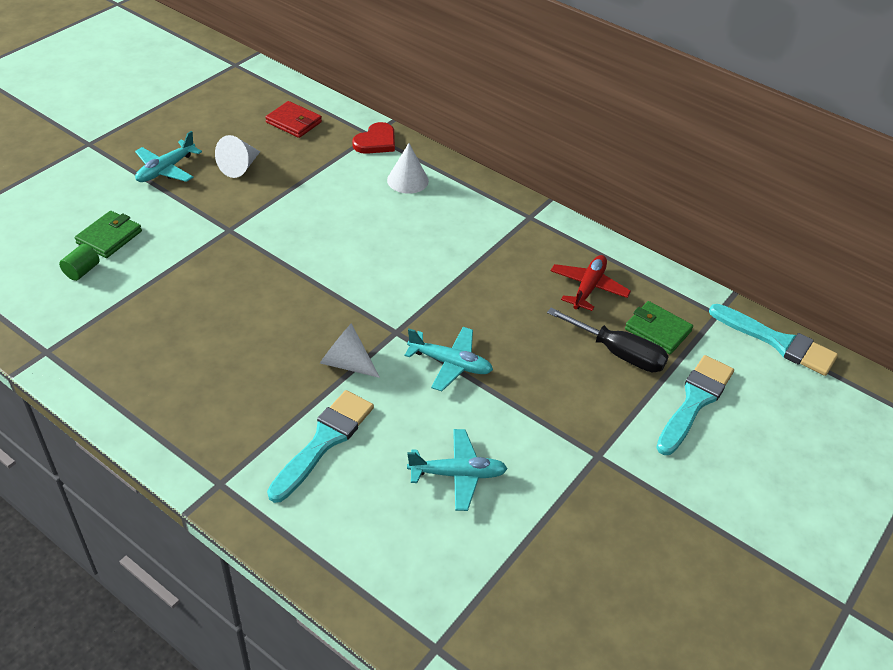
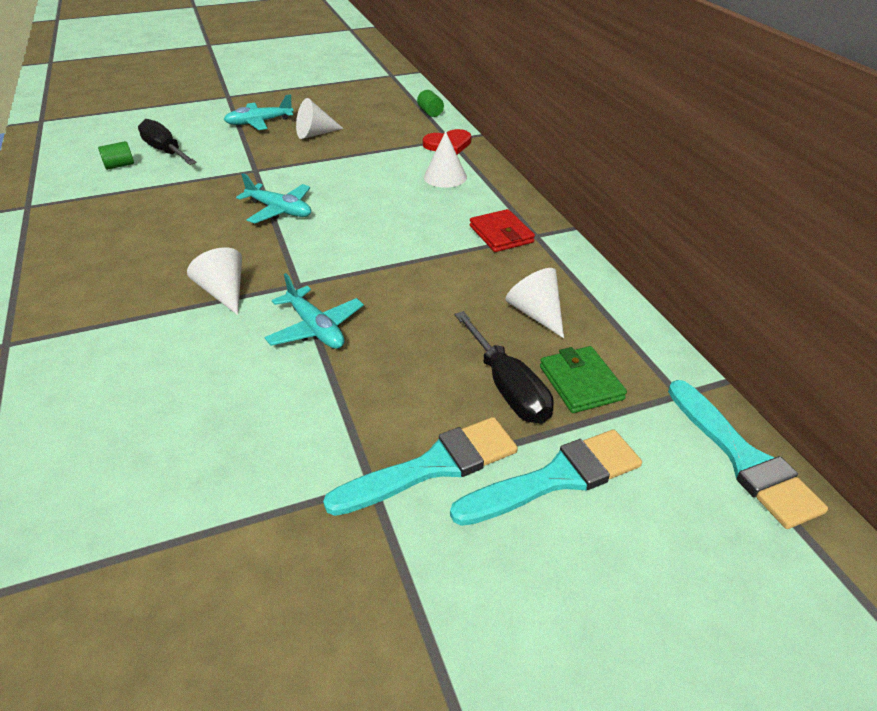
camera: 35 degrees right, 5 degrees down
(109, 237) = (165, 151): green wallet -> black screwdriver
(294, 122) = (393, 117): red wallet -> red wallet (501, 234)
(323, 106) = (430, 112): none -> green cylinder
(324, 441) = (125, 347): turquoise brush -> turquoise brush (433, 466)
(457, 474) = (203, 431): turquoise plane -> turquoise plane (279, 210)
(588, 288) = (536, 314): red plane -> white cone

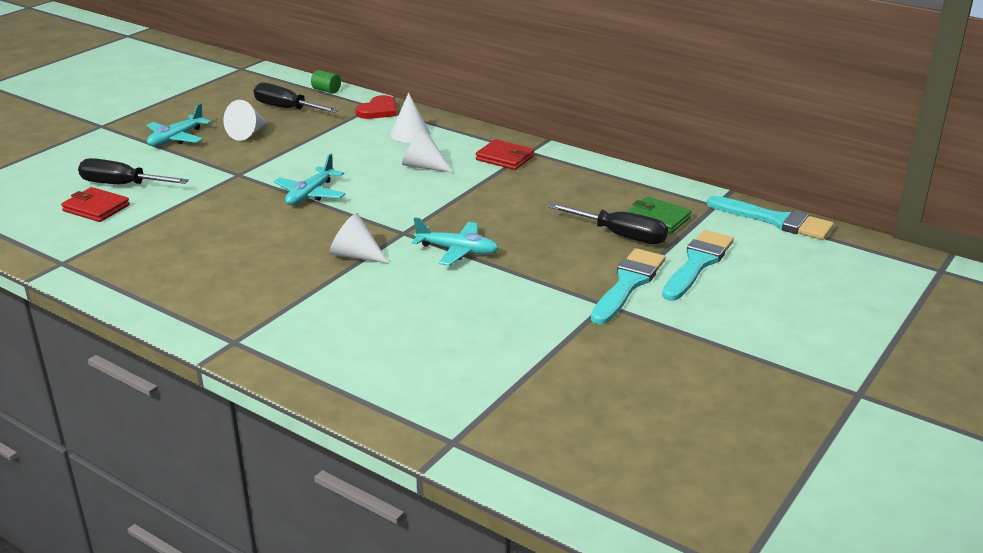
camera: 35 degrees left, 10 degrees down
(119, 165) = (96, 208): green cylinder -> red wallet
(279, 210) = (310, 194): turquoise plane -> turquoise plane turned 120 degrees clockwise
(376, 120) = (286, 108): none -> black screwdriver
(536, 314) = (588, 194): white cone -> white cone (424, 166)

